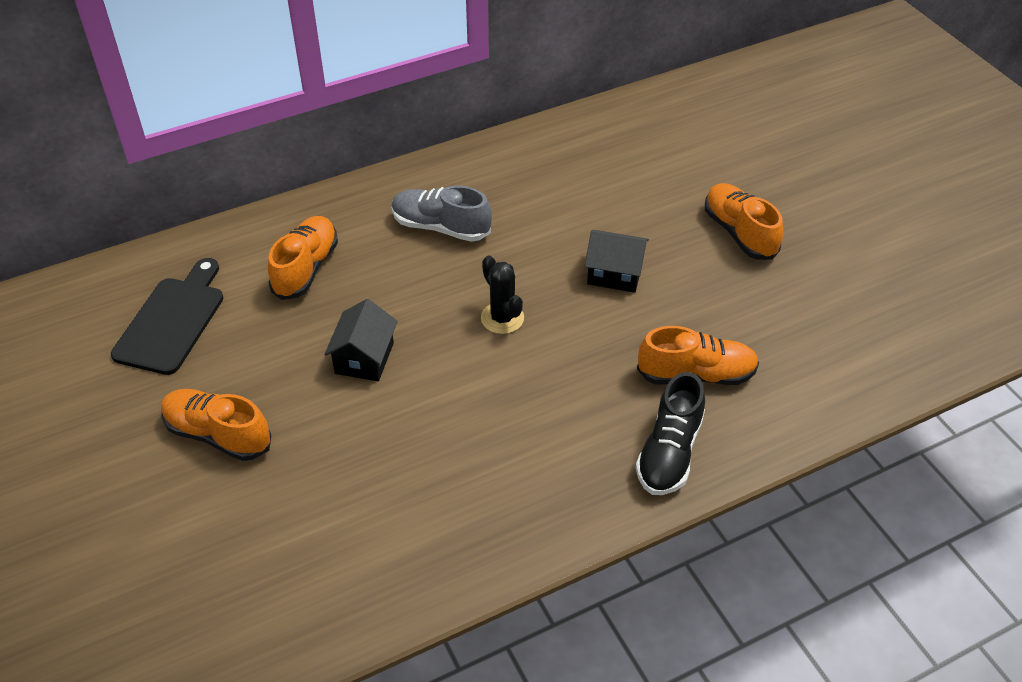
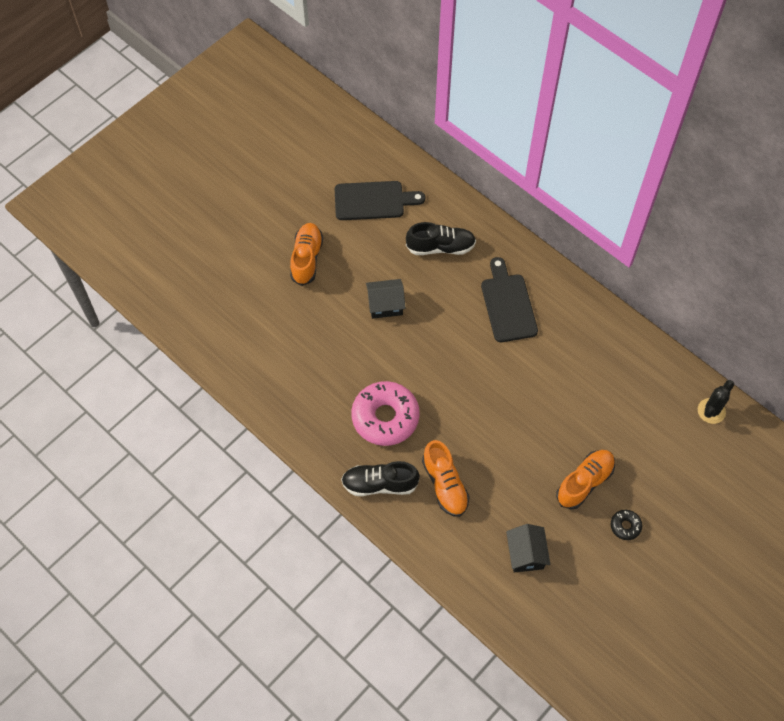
camera: 70 degrees right, 15 degrees up
(306, 268) = (440, 247): orange shoe -> black shoe
(441, 227) = (508, 304): grey shoe -> black cutting board
(502, 318) = (446, 364): black cactus -> black cactus (711, 411)
(558, 413) = (385, 417): none -> pink donut
(615, 273) = (511, 416): black house -> black house (526, 554)
(812, 215) = (625, 526): none -> black donut

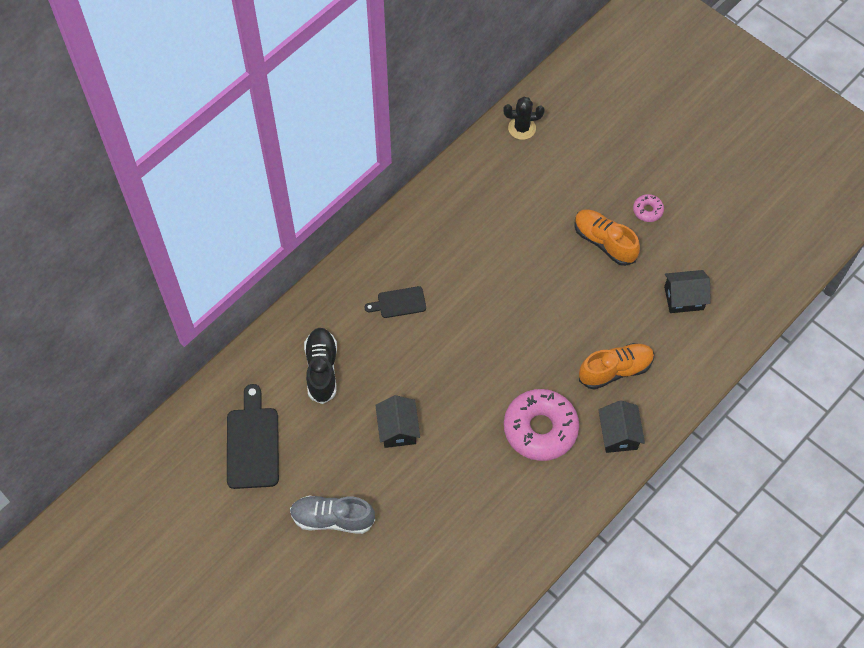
camera: 90 degrees left, 0 degrees up
(307, 259) = (332, 518): orange shoe -> grey shoe
(380, 484) = (618, 434): black shoe -> black house
(508, 304) = (399, 303): black cutting board -> black cutting board, size x0.58
(625, 526) = (647, 210): black donut -> pink donut
(711, 411) = (522, 128): black cactus -> black cactus turned 45 degrees counterclockwise

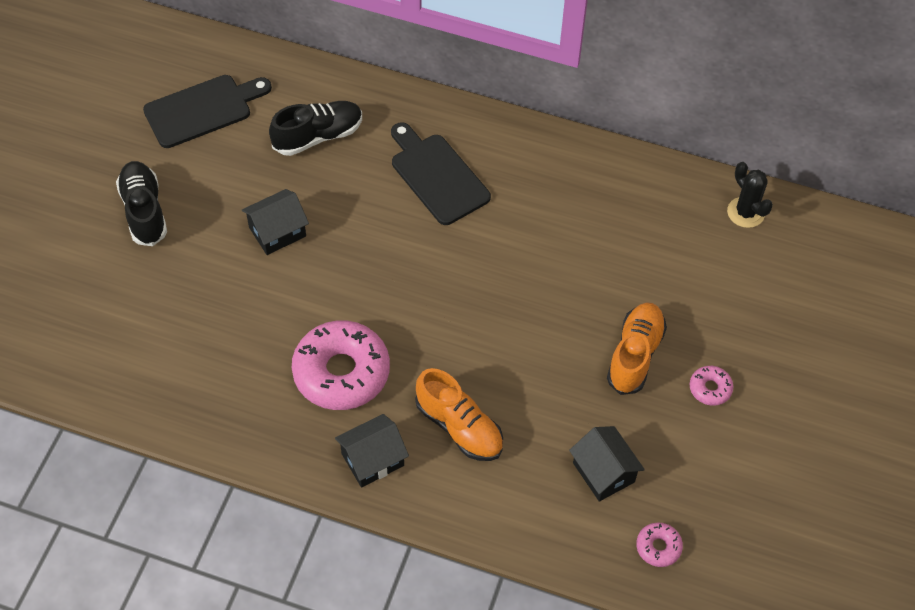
camera: 65 degrees right, 5 degrees down
(332, 518) = (144, 211): grey shoe -> black shoe
(399, 303) = (437, 176): black cutting board -> black cutting board, size x1.73
(748, 290) = (658, 547): none -> pink donut

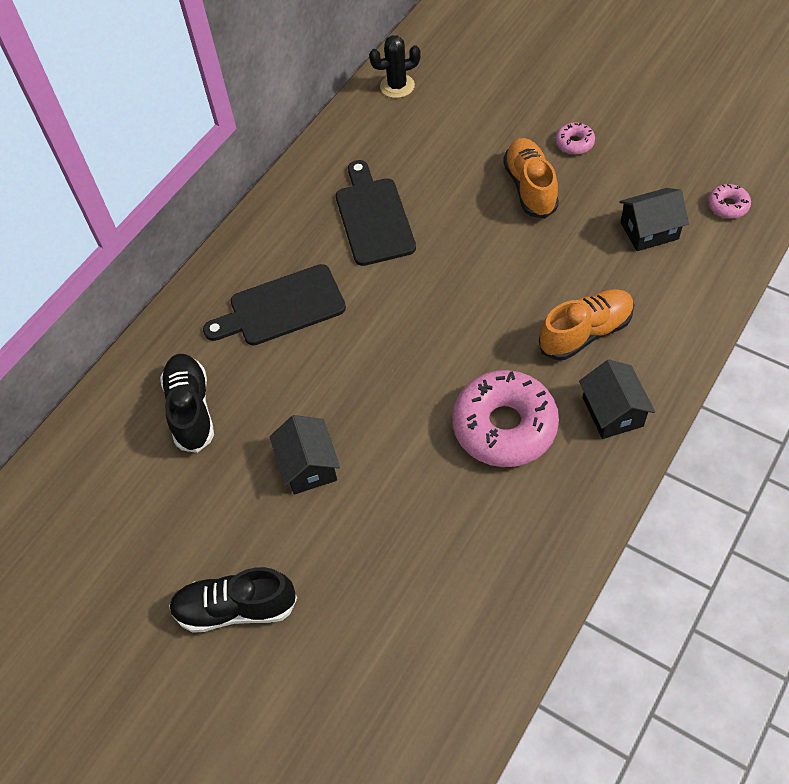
camera: 70 degrees left, 0 degrees up
(203, 110) = (107, 526): black cutting board -> black cutting board (373, 217)
(635, 355) = (530, 187): orange shoe -> orange shoe turned 45 degrees clockwise

